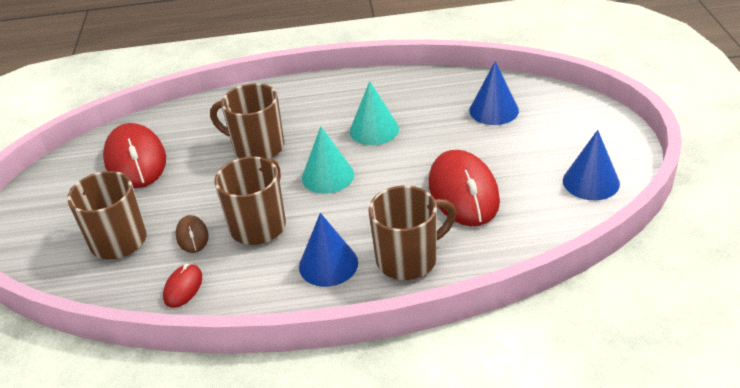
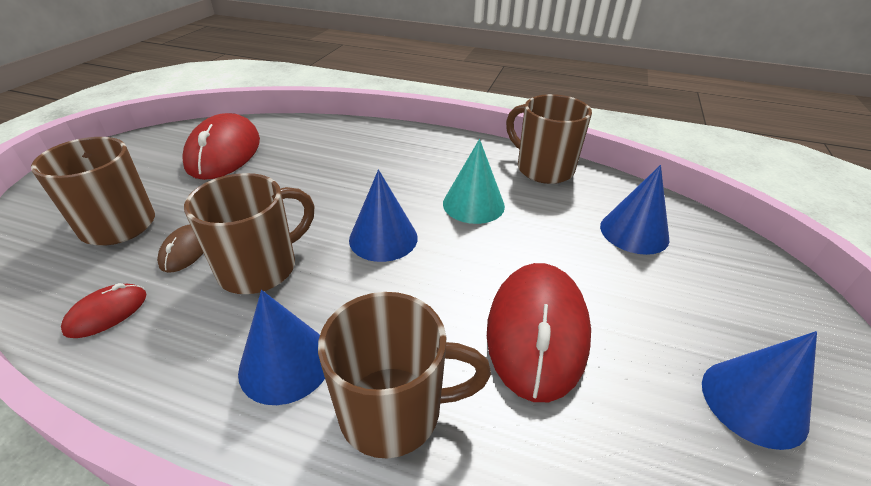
camera: 20 degrees right, 0 degrees up
(257, 147) = (339, 180): brown mug -> brown mug (543, 169)
(328, 176) = (383, 238): turquoise cone -> blue cone

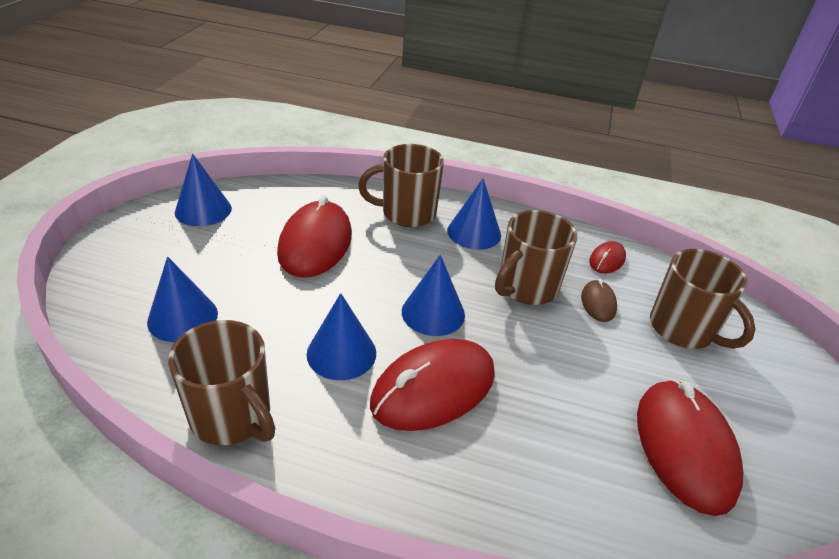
camera: 175 degrees right, 0 degrees up
(395, 182) = (433, 389): none -> red mouse
(473, 204) = (341, 353): turquoise cone -> blue cone

